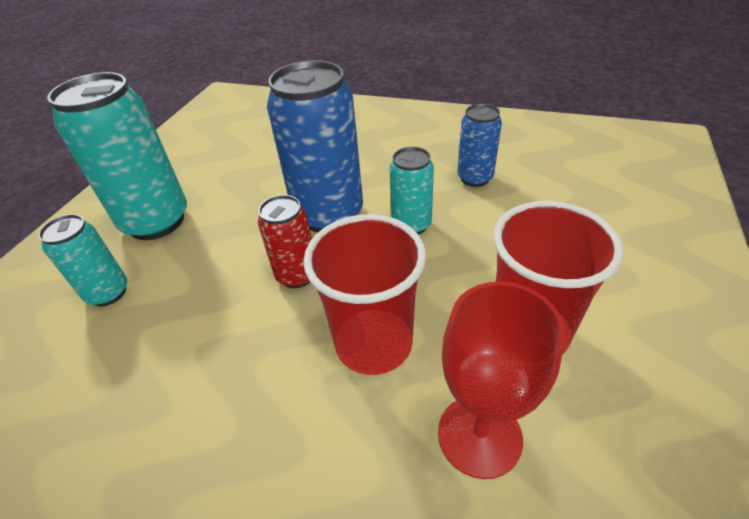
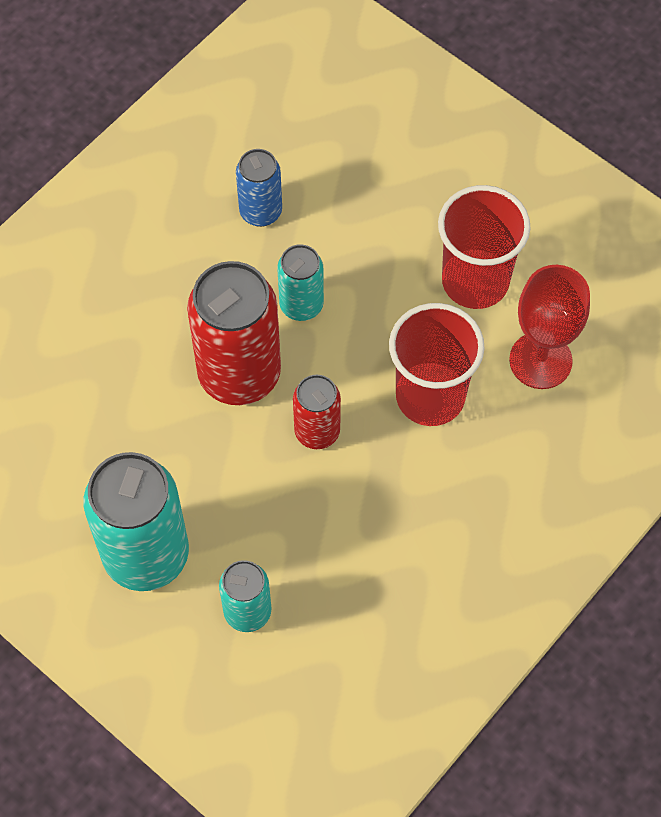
camera: 70 degrees left, 20 degrees up
(329, 214) = (239, 374): blue can -> red can

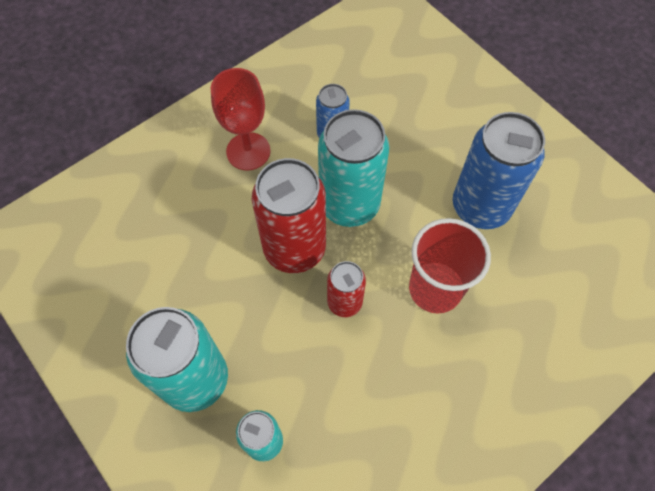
camera: 10 degrees right, 0 degrees up
(301, 305) = (349, 205): turquoise can -> turquoise can, size x1.85
(475, 281) = (480, 207): red cup -> blue can
(540, 360) = (523, 275): red goblet -> red goblet (248, 151)

